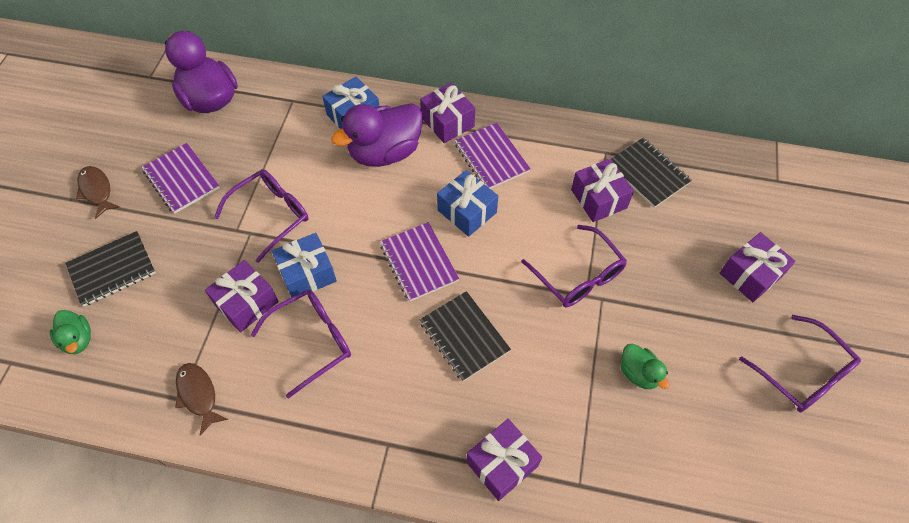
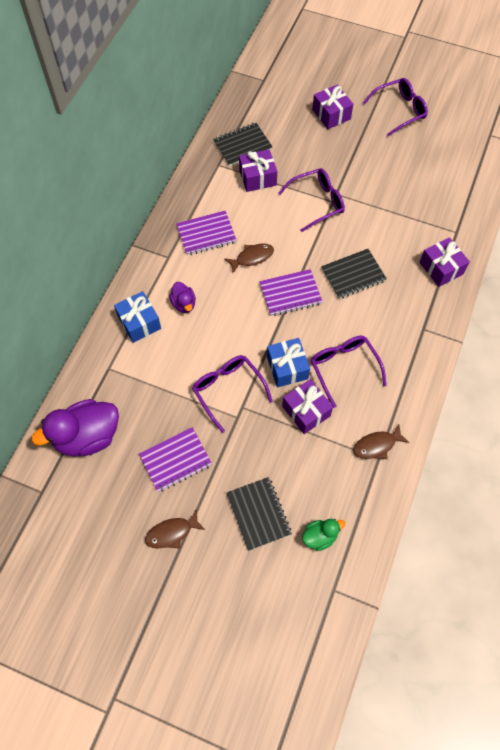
camera: 80 degrees left, 5 degrees up
(385, 152) = (184, 304): purple duck -> purple duck, size x0.50
(447, 122) = (164, 257): purple gift -> none
(467, 211) = (252, 257): blue gift -> brown fish
(639, 373) = (390, 187): green duck -> none

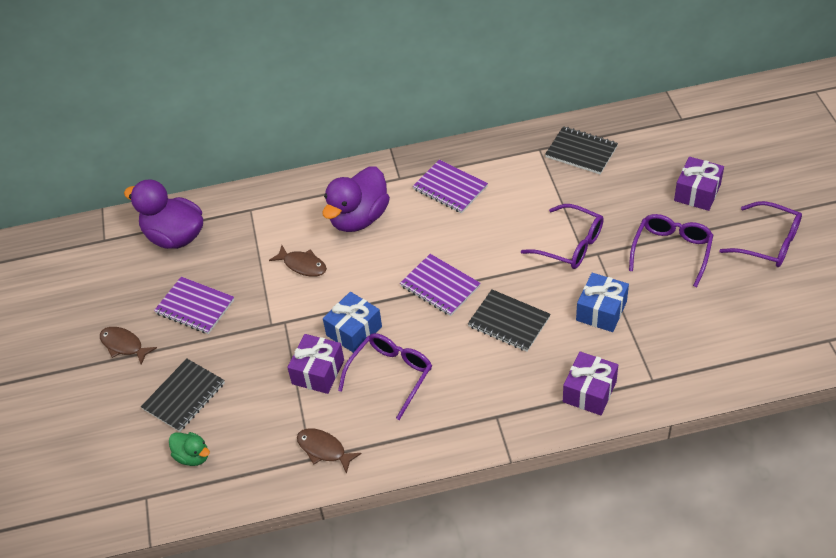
camera: 60 degrees right, 15 degrees down
(139, 322) = (313, 201): blue gift -> blue gift (601, 311)
(184, 304) = (359, 218): purple duck -> purple duck, size x1.99
(228, 390) = (294, 301): purple glasses -> purple glasses (671, 251)
(252, 257) = (455, 235): brown fish -> brown fish (302, 265)
(257, 178) = (554, 185): purple gift -> none

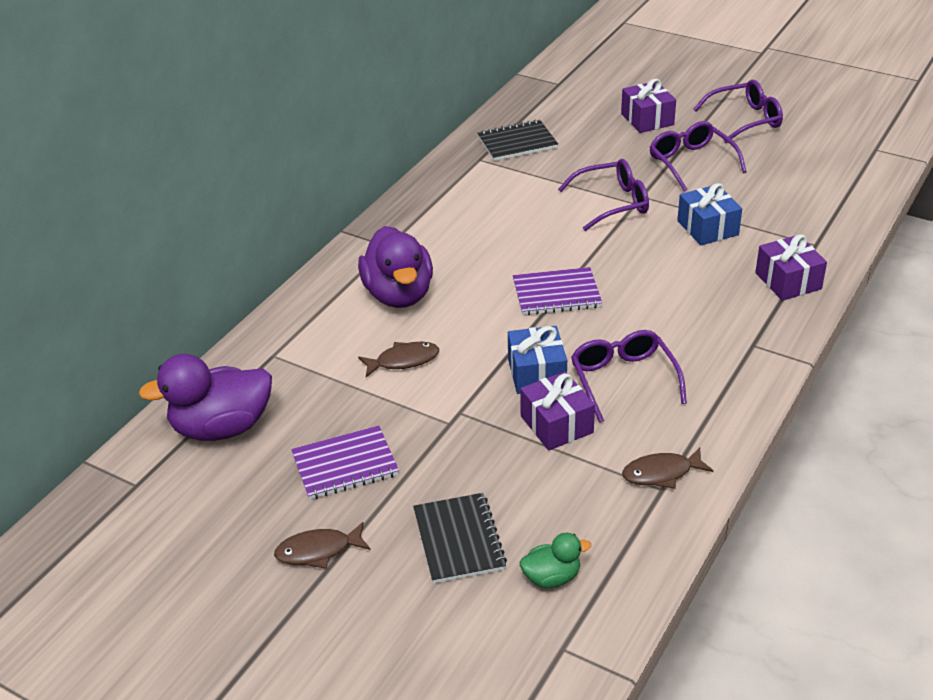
camera: 50 degrees left, 10 degrees down
(450, 188) = (447, 226): purple notebook -> none
(509, 322) = (653, 280): black notebook -> none

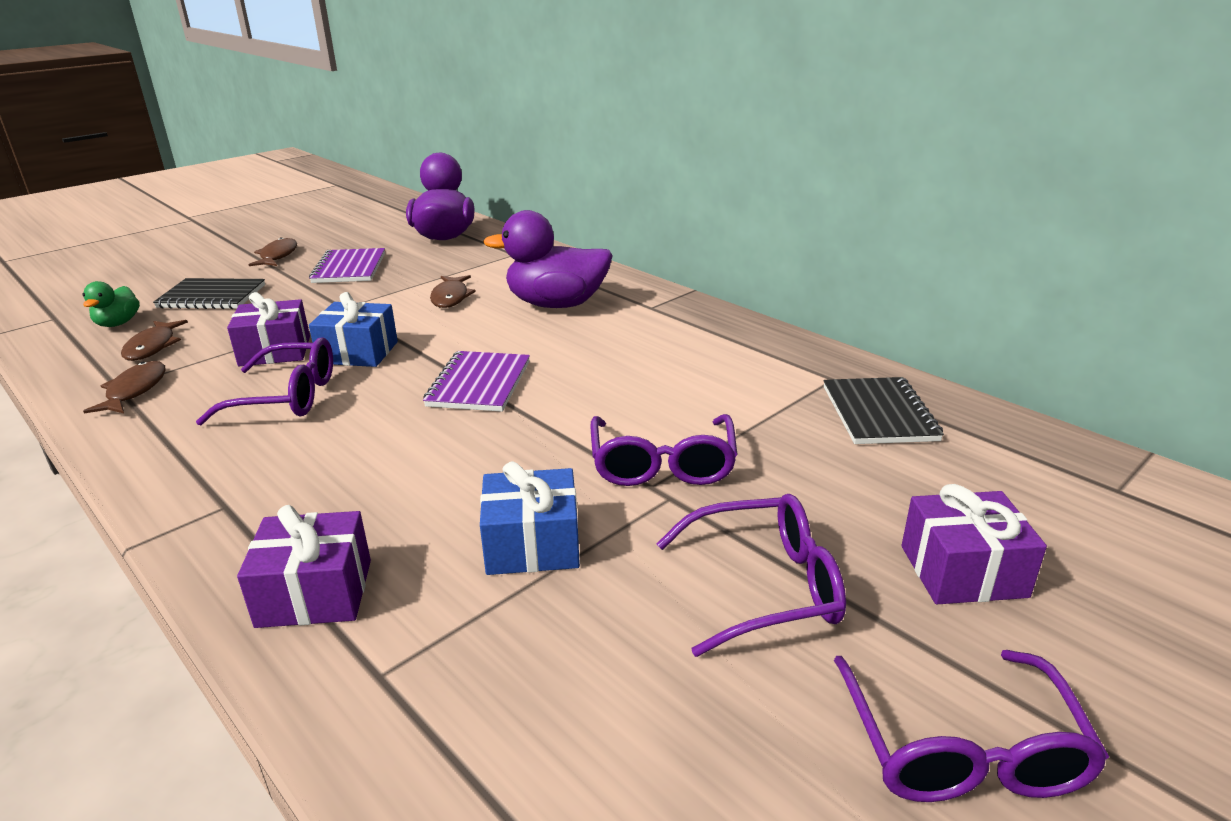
camera: 105 degrees right, 10 degrees down
(586, 513) = (153, 347): none -> brown fish

